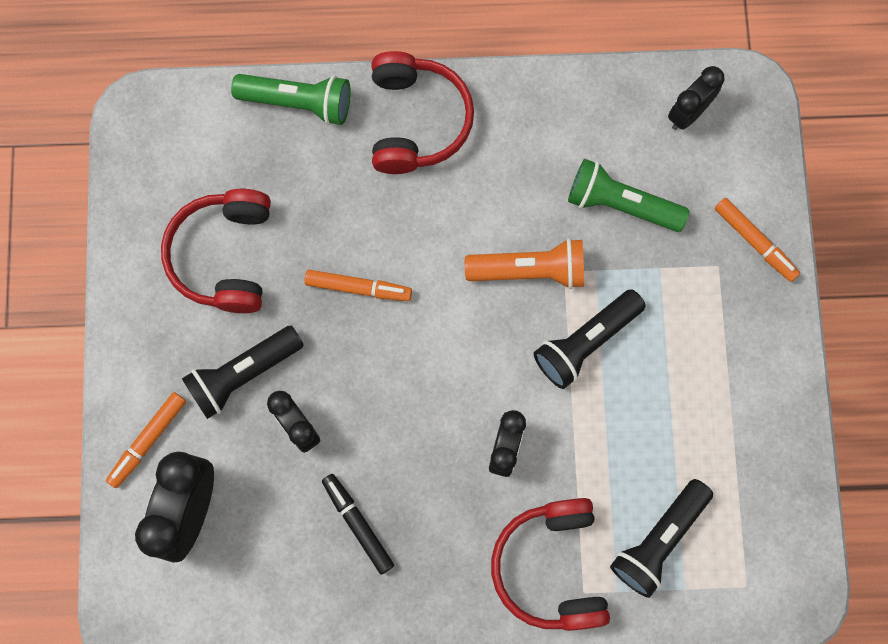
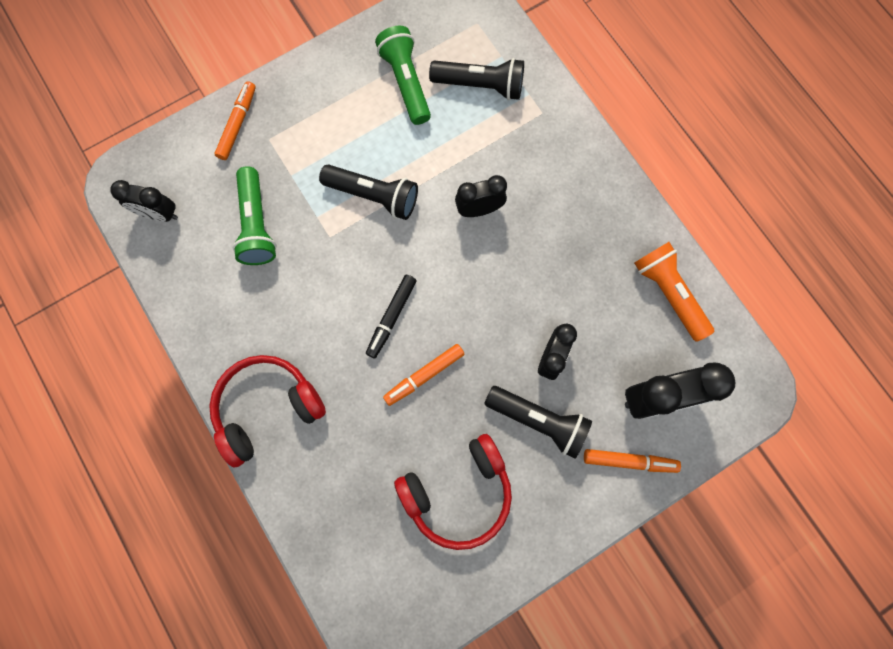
camera: 120 degrees left, 0 degrees up
(298, 102) = (300, 512): green flashlight -> green flashlight (405, 83)
(358, 287) = (424, 375): orange marker -> orange marker turned 105 degrees counterclockwise
(358, 524) = (591, 276): black marker -> black marker (392, 317)
(529, 270) = (342, 261): orange flashlight -> orange flashlight (668, 293)
(550, 567) = (539, 140): red headphones -> none

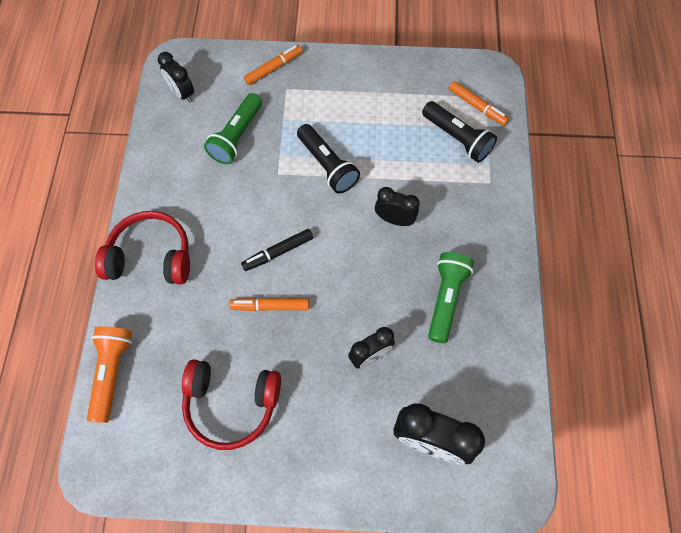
camera: 35 degrees right, 10 degrees down
(405, 83) = (405, 106): green flashlight -> green flashlight (445, 299)
(538, 420) = (327, 394): black flashlight -> none
(628, 461) = (373, 472): orange marker -> orange marker (476, 106)
(668, 293) = (495, 369): orange flashlight -> orange flashlight (112, 372)

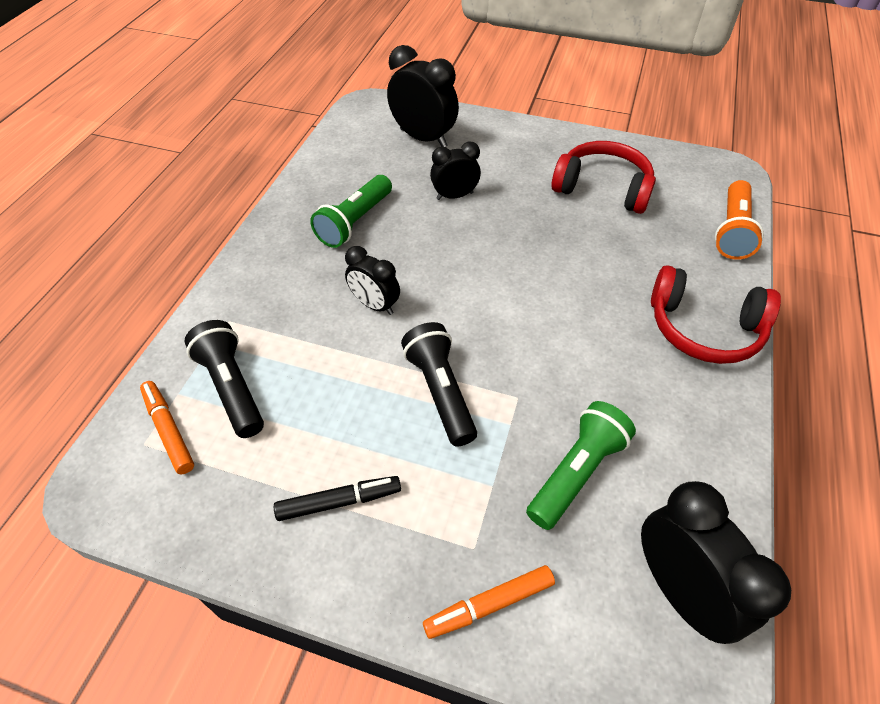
camera: 165 degrees left, 15 degrees down
(182, 93) = (679, 590): black clock -> black clock, size x1.62
(270, 306) = (552, 252): orange marker -> none
(278, 252) = (534, 300): black marker -> black marker (338, 502)

